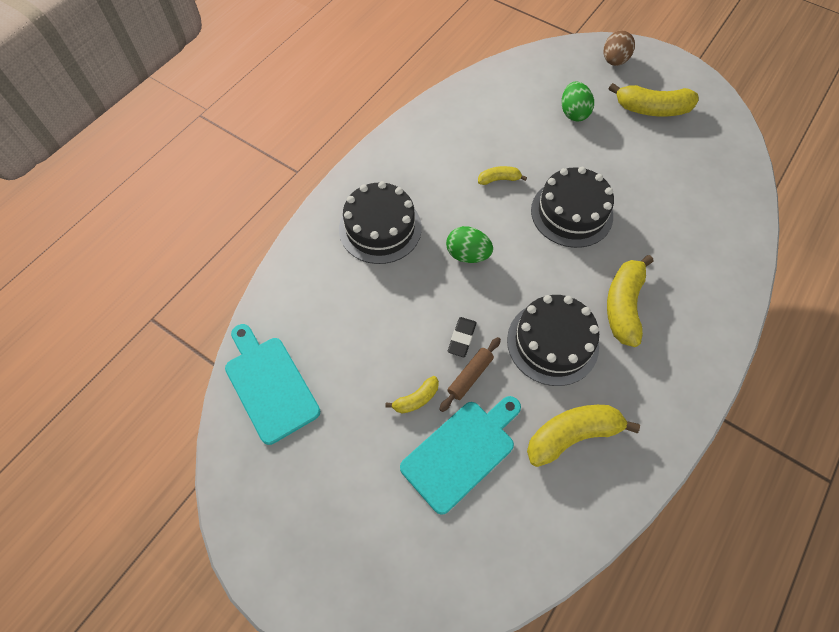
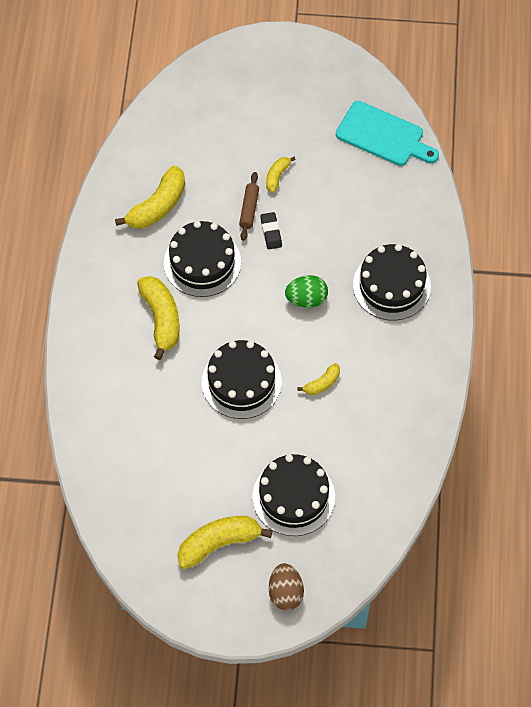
camera: 150 degrees right, 0 degrees up
(461, 452) = (226, 160): turquoise cutting board -> none
(573, 113) = (293, 497): green egg -> black cake

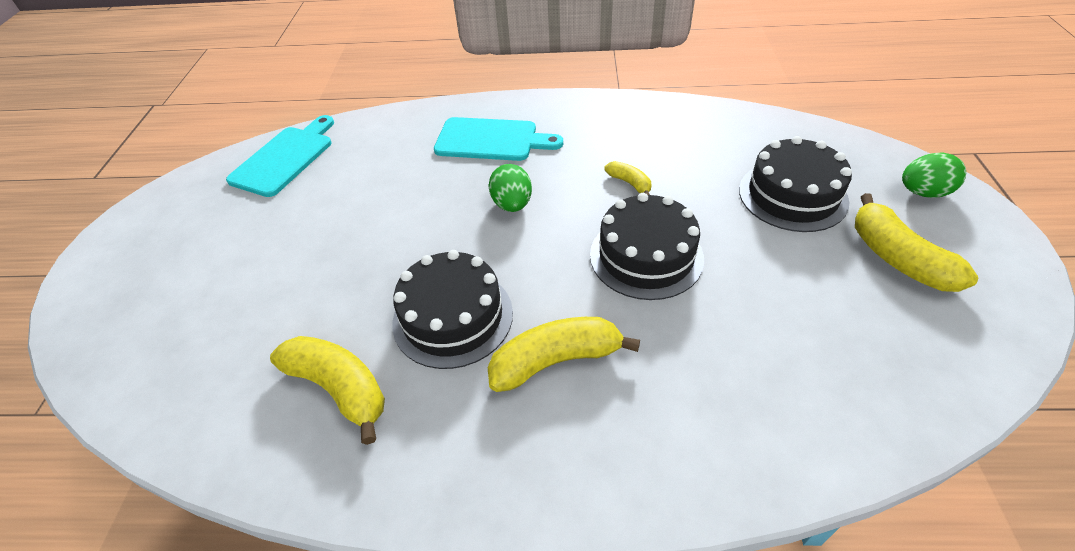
camera: 90 degrees left, 15 degrees down
(249, 209) = (367, 271): brown rolling pin -> none
(271, 232) = (408, 245): black eraser -> none
(277, 176) = (318, 246): yellow banana -> none
(285, 593) = (923, 192): brown egg -> green egg
(391, 285) = (491, 140): black cake -> turquoise cutting board

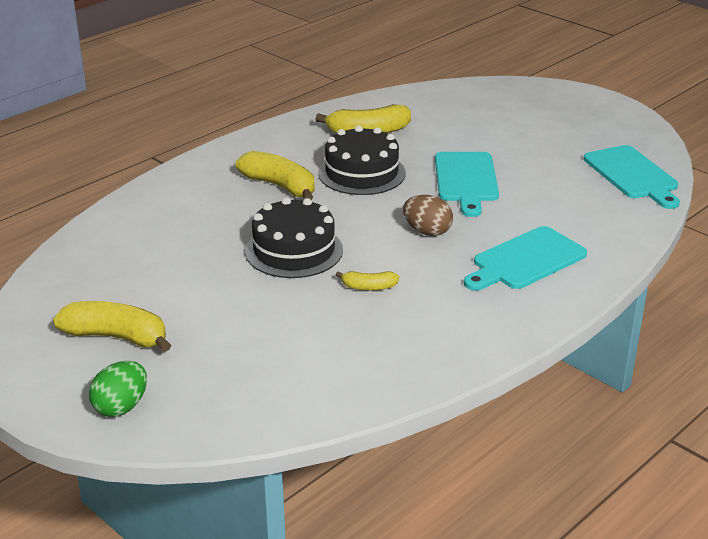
camera: 130 degrees right, 15 degrees down
(390, 237) = (466, 180): none -> turquoise cutting board
(512, 204) = (427, 231): green egg -> brown egg
(556, 361) = (280, 186): yellow banana -> yellow banana turned 75 degrees counterclockwise
(792, 195) = (232, 345): black cake -> none

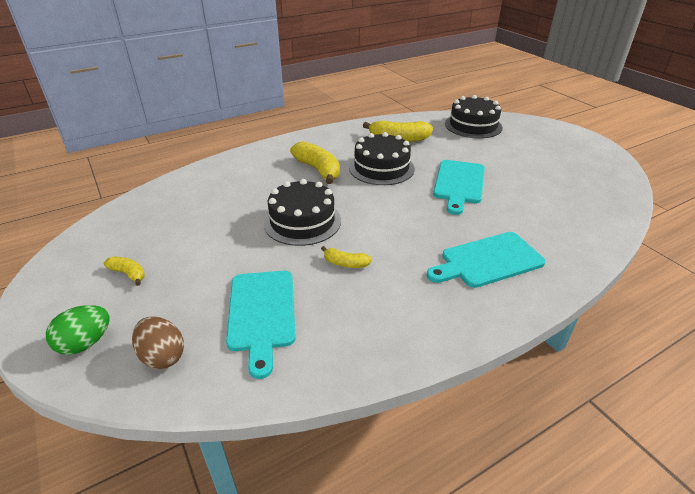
camera: 15 degrees right, 5 degrees up
(117, 337) = (128, 274): yellow banana -> yellow banana, size x0.53
(427, 231) = (413, 221): brown egg -> brown egg (163, 356)
(459, 101) = (473, 125): none -> black cake
(632, 175) = (599, 198): turquoise cutting board -> turquoise cutting board (262, 313)

